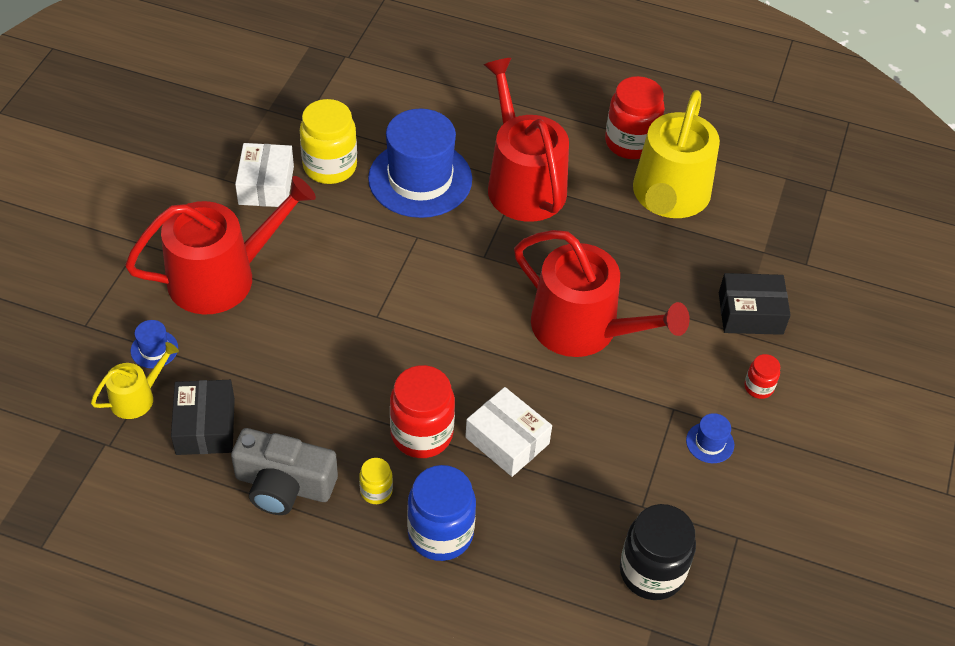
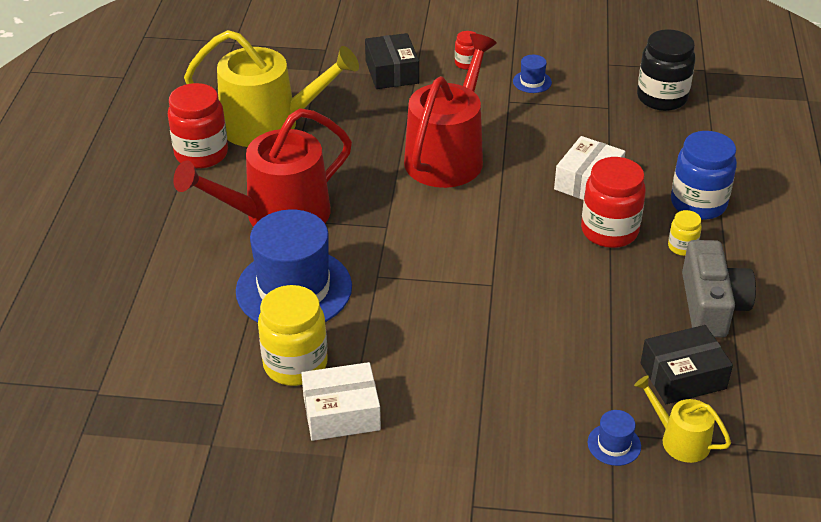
camera: 100 degrees left, 10 degrees down
(222, 277) = (492, 415): red watering can -> none

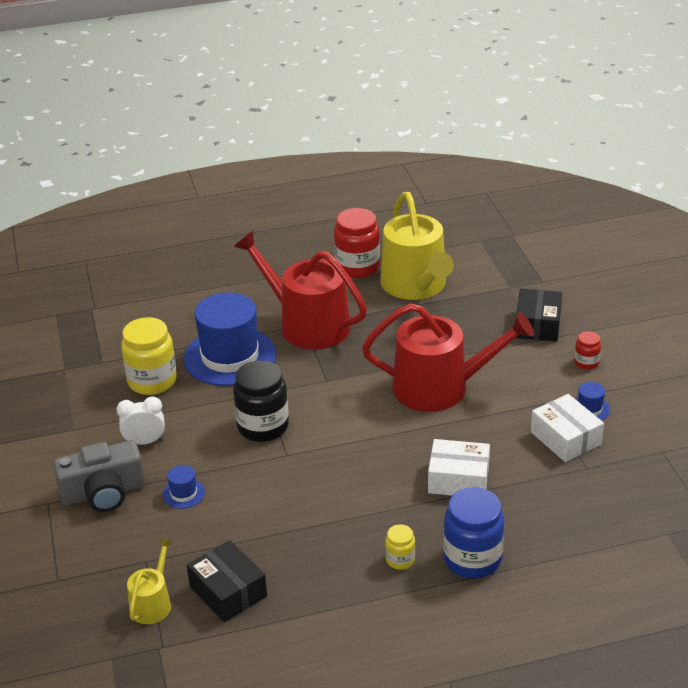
camera: 70 degrees right, 5 degrees down
(341, 413) = (113, 416): white box -> white box (565, 438)
(392, 72) = (537, 325): black box -> black box turned 45 degrees counterclockwise
(407, 394) = (145, 442): none -> white clock
(609, 231) = (395, 508): red jar -> none
(614, 444) = (133, 565): blue hat -> blue hat (183, 493)
(662, 98) = (632, 501): black jar -> black jar (263, 427)
(711, 305) = (328, 594): grey camera -> grey camera (103, 493)

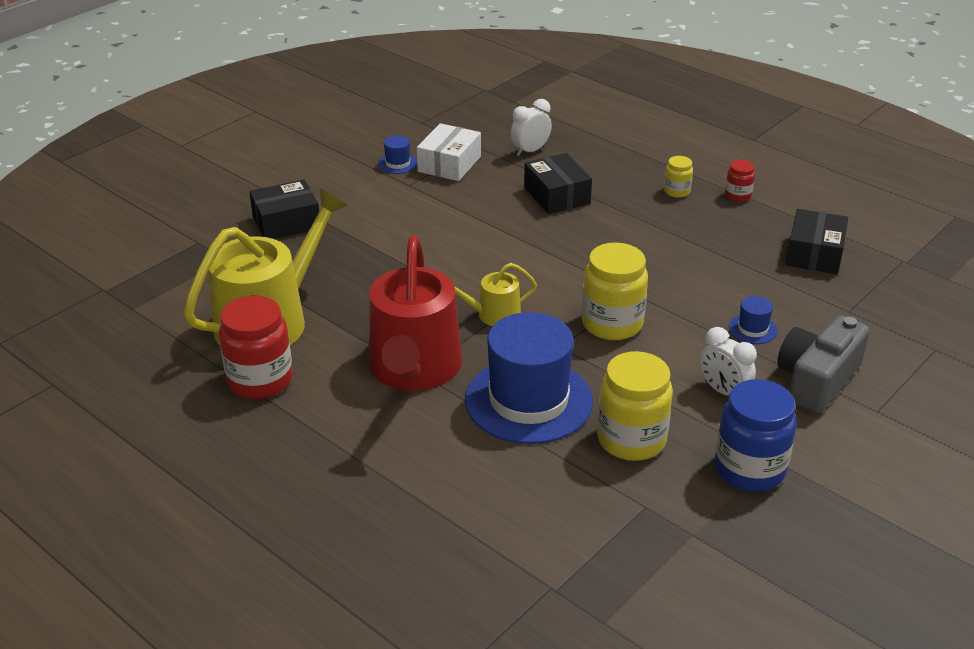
camera: 125 degrees left, 0 degrees up
(103, 493) = (817, 380): grey camera -> grey camera turned 90 degrees counterclockwise
(152, 603) = (877, 285): yellow watering can -> yellow watering can (493, 315)
(263, 427) = (612, 324): black jar -> yellow jar
(440, 388) = (442, 244): red watering can -> none
(458, 479) = (556, 195): white box -> black box
(472, 559) = (636, 163): blue jar -> blue jar (749, 469)
(551, 498) = (530, 151): none -> white clock
(586, 363) = (329, 181): red jar -> red jar (738, 195)

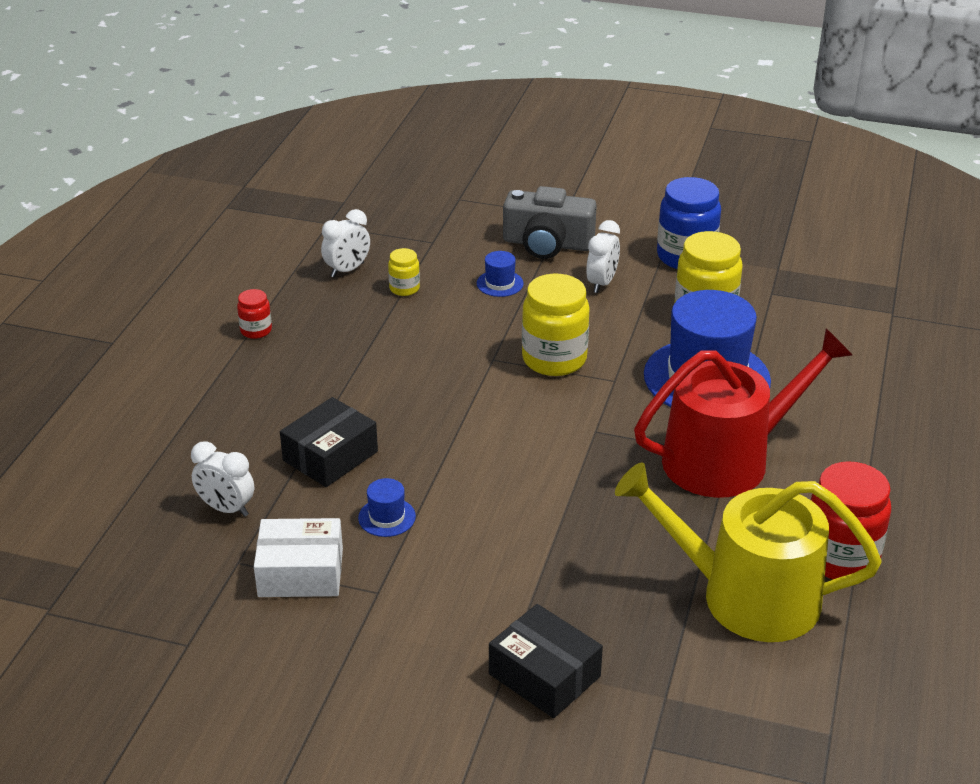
camera: 115 degrees left, 0 degrees up
(397, 163) = (326, 624): blue hat -> blue hat (387, 517)
(493, 315) = (600, 435): yellow watering can -> none
(677, 191) = (270, 372): yellow jar -> yellow jar (404, 288)
(814, 254) = (347, 270): black box -> white clock

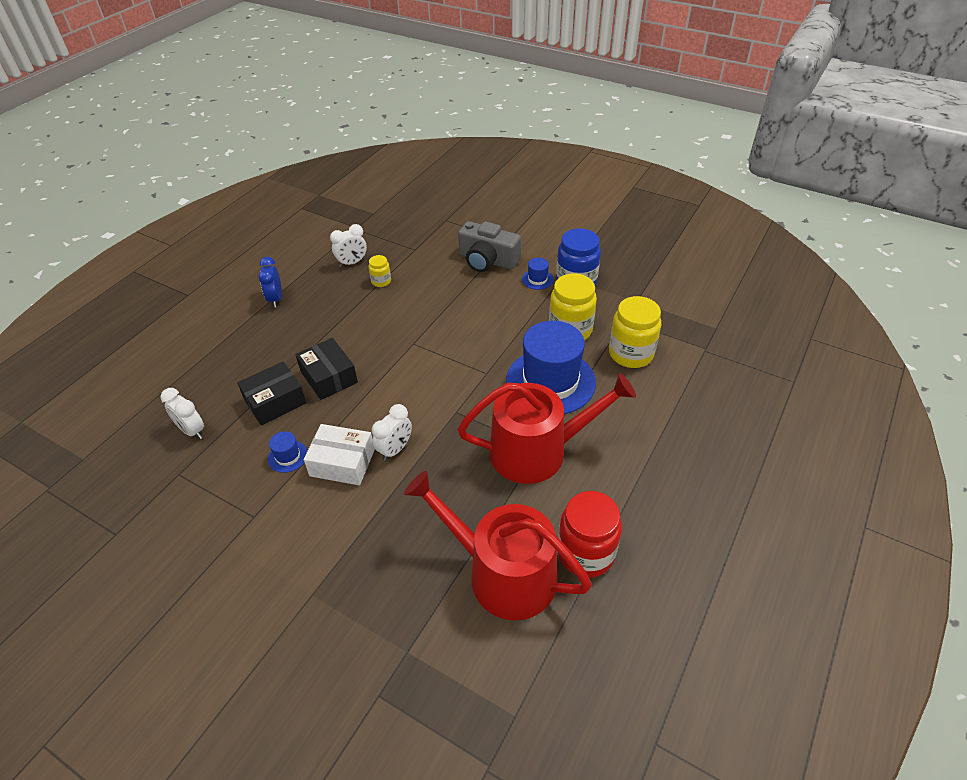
camera: 15 degrees right, 10 degrees up
(256, 330) = (275, 299): red jar -> blue clock
(301, 572) = (213, 490): white box -> white box (342, 462)
(500, 283) = (443, 286): blue hat -> blue hat (537, 279)
(544, 675) = (331, 612): black box -> black box (329, 377)
(554, 359) = (453, 350): yellow jar -> yellow jar (631, 354)
(601, 283) = (510, 295): white clock -> white clock (395, 449)
(745, 596) = (502, 573): yellow watering can -> red watering can

